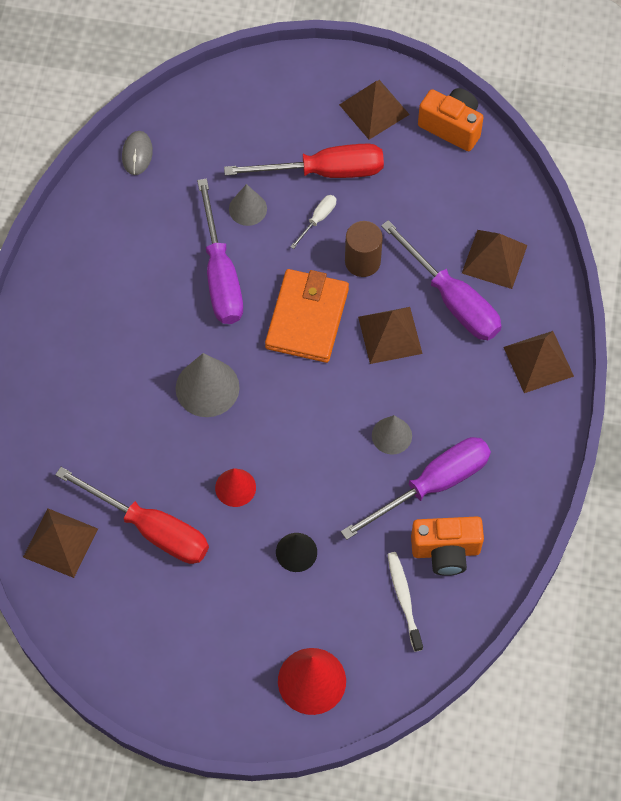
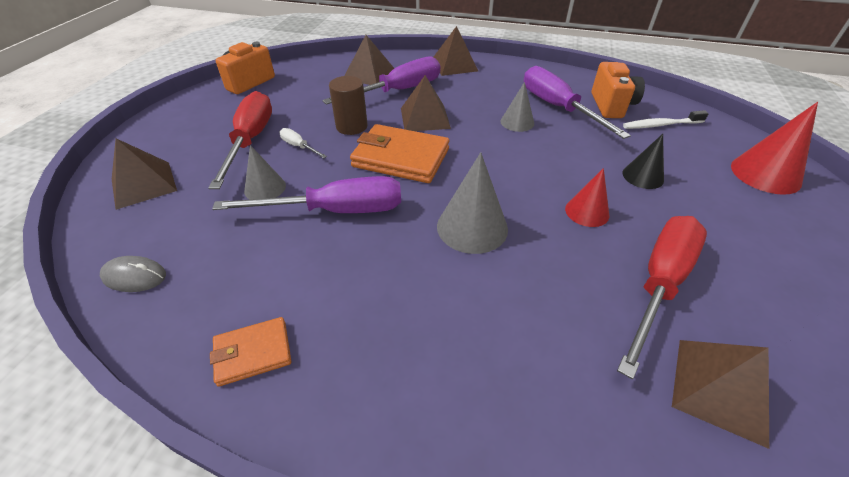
camera: 85 degrees left, 20 degrees down
(76, 254) = (253, 353): none -> orange wallet
(374, 109) = (205, 113): brown pyramid -> brown pyramid (143, 184)

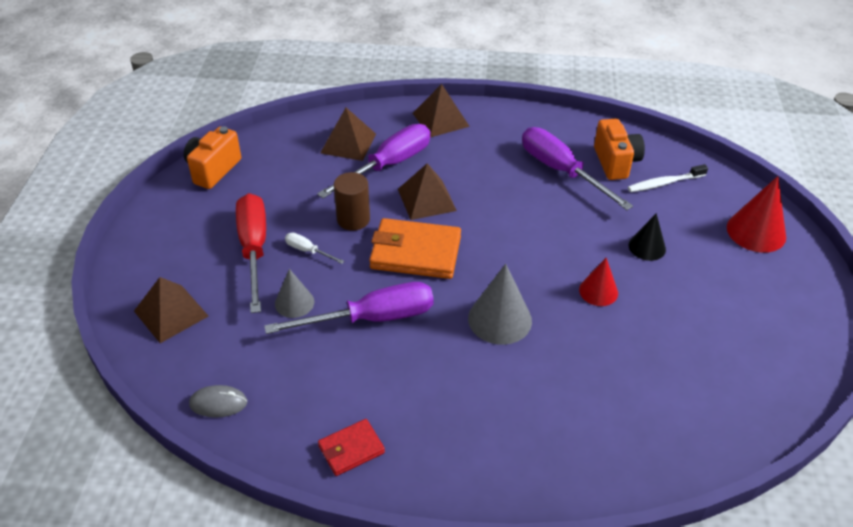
camera: 10 degrees left, 0 degrees up
(253, 353) = (351, 449): orange wallet -> red wallet
(517, 122) = (522, 195): grey cone -> none
(659, 283) = (660, 350): red screwdriver -> none
(720, 389) = (700, 425): brown pyramid -> none

